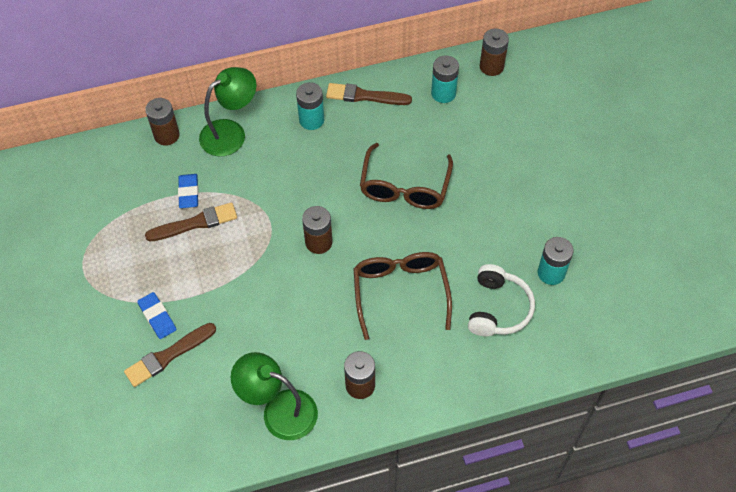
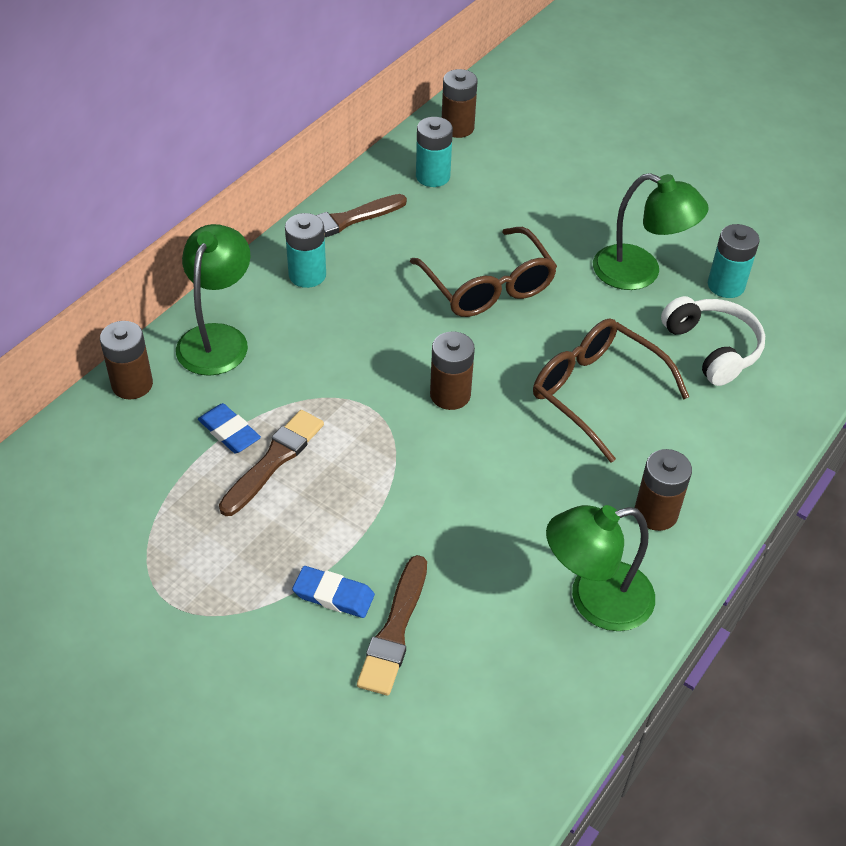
camera: 40 degrees left, 10 degrees down
(505, 232) = (640, 272): none -> green lamp

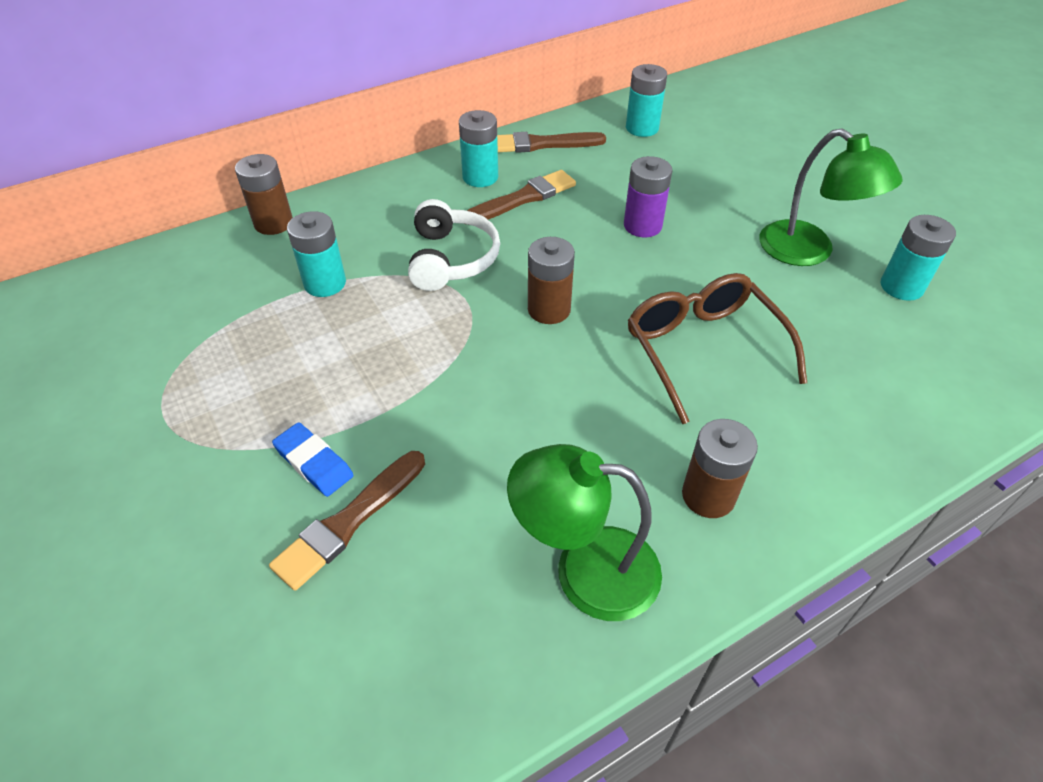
camera: 25 degrees right, 0 degrees up
(217, 338) = (369, 206): green lamp -> none
(229, 432) = (325, 283): blue eraser -> turquoise battery
(273, 461) = (346, 319): brown brush -> brown brush (522, 198)
(457, 128) = (687, 97): brown battery -> none
(488, 286) = (642, 226): brown glasses -> purple battery
(712, 348) = (858, 343): white headphones -> white headphones (451, 259)

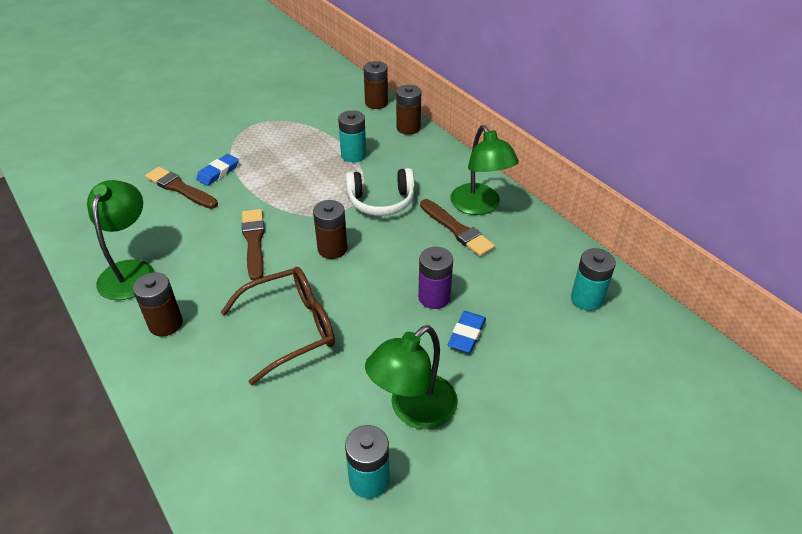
camera: 85 degrees right, 5 degrees down
(180, 253) = (376, 103): none -> brown battery
(480, 177) = (479, 206): turquoise battery -> green lamp
(542, 144) = (536, 236): brown brush -> brown brush (254, 242)
(698, 207) = (466, 334): none -> blue eraser

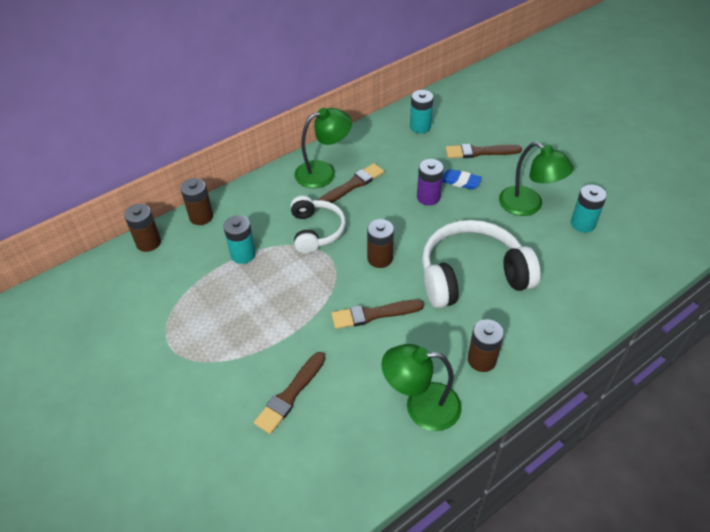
camera: 90 degrees left, 5 degrees up
(218, 172) = (263, 364): blue eraser -> none
(290, 328) = (472, 275): brown glasses -> white headphones
(536, 364) = (480, 152): none -> brown brush

